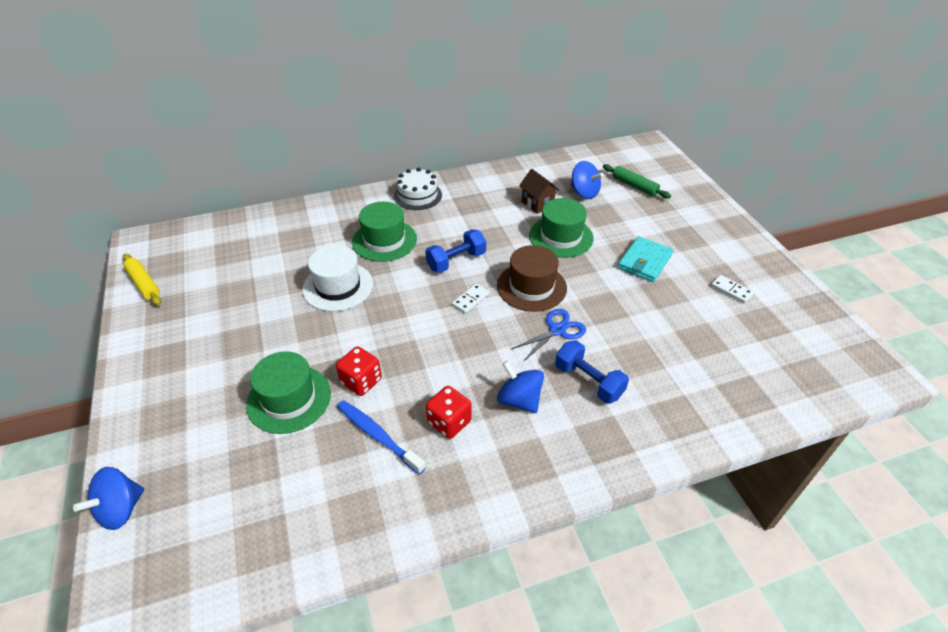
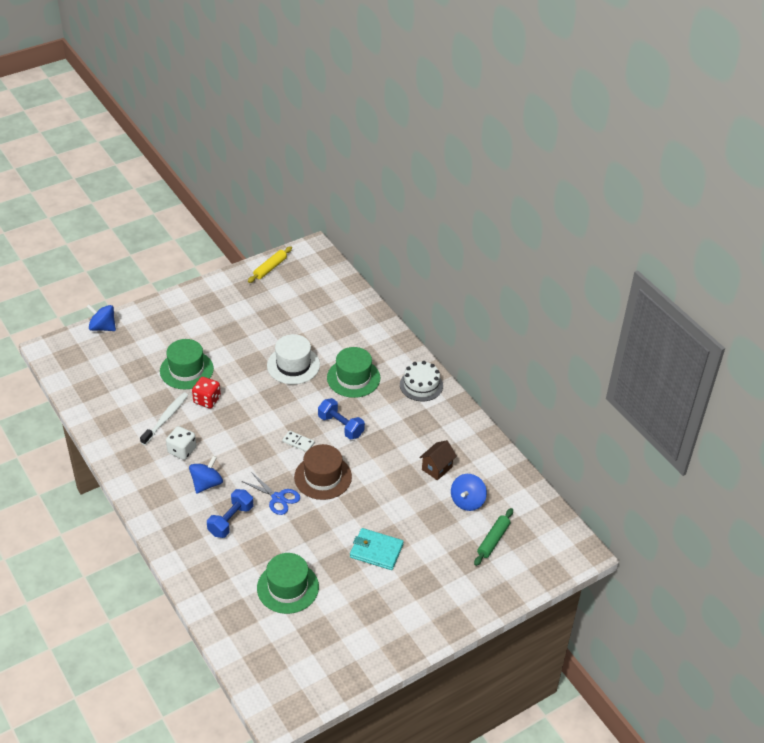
camera: 75 degrees right, 0 degrees up
(378, 436) = (166, 418): blue toothbrush -> white toothbrush
(449, 422) = (182, 450): red dice -> white dice
(561, 237) = (393, 490): green hat -> green hat (288, 587)
(731, 290) = (354, 614): white domino -> none

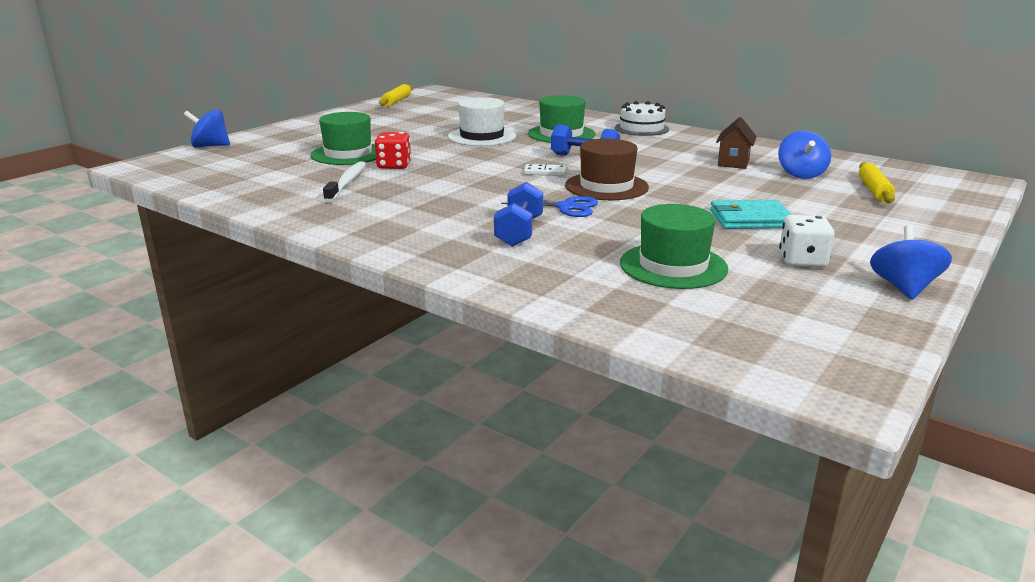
camera: 20 degrees left, 20 degrees down
(182, 450) = (391, 198): white dice -> white dice (802, 261)
(206, 483) = (452, 213): blue spinning top -> blue spinning top (903, 288)
(493, 540) = (874, 190): green rolling pin -> yellow rolling pin

